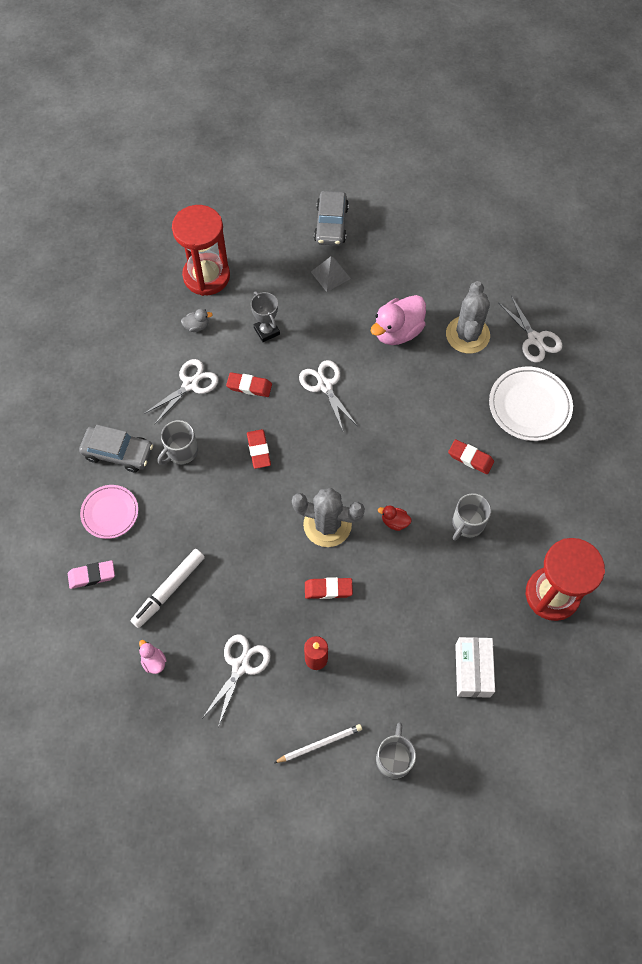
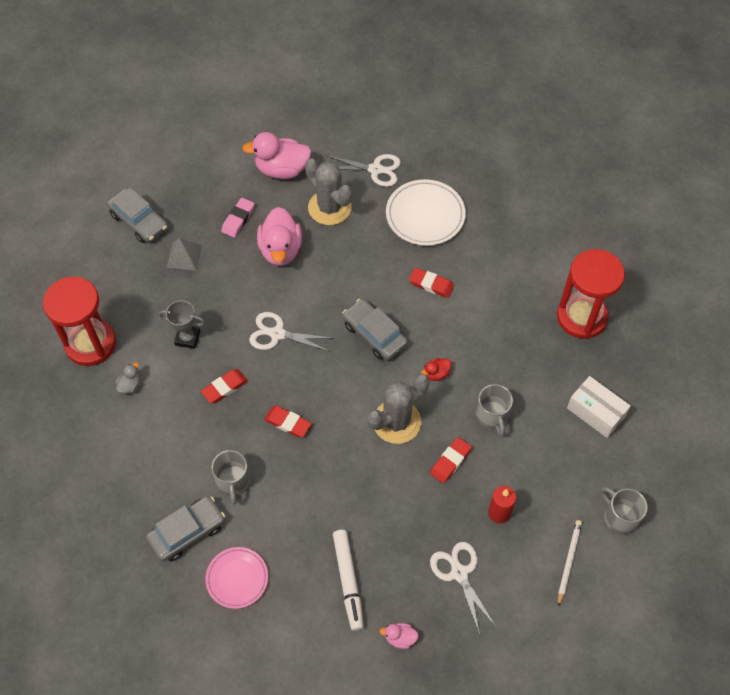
camera: 50 degrees left, 5 degrees down
(92, 575) = (281, 634): pink eraser -> pink eraser (238, 219)
(190, 384) = (179, 430): white scissors -> none
(387, 451) = (374, 334): none -> grey car
(467, 523) = (481, 327): grey mug -> grey mug (492, 416)
(468, 277) = (282, 169): none -> pink duck
(470, 458) = (431, 284): red eraser -> red eraser turned 45 degrees clockwise

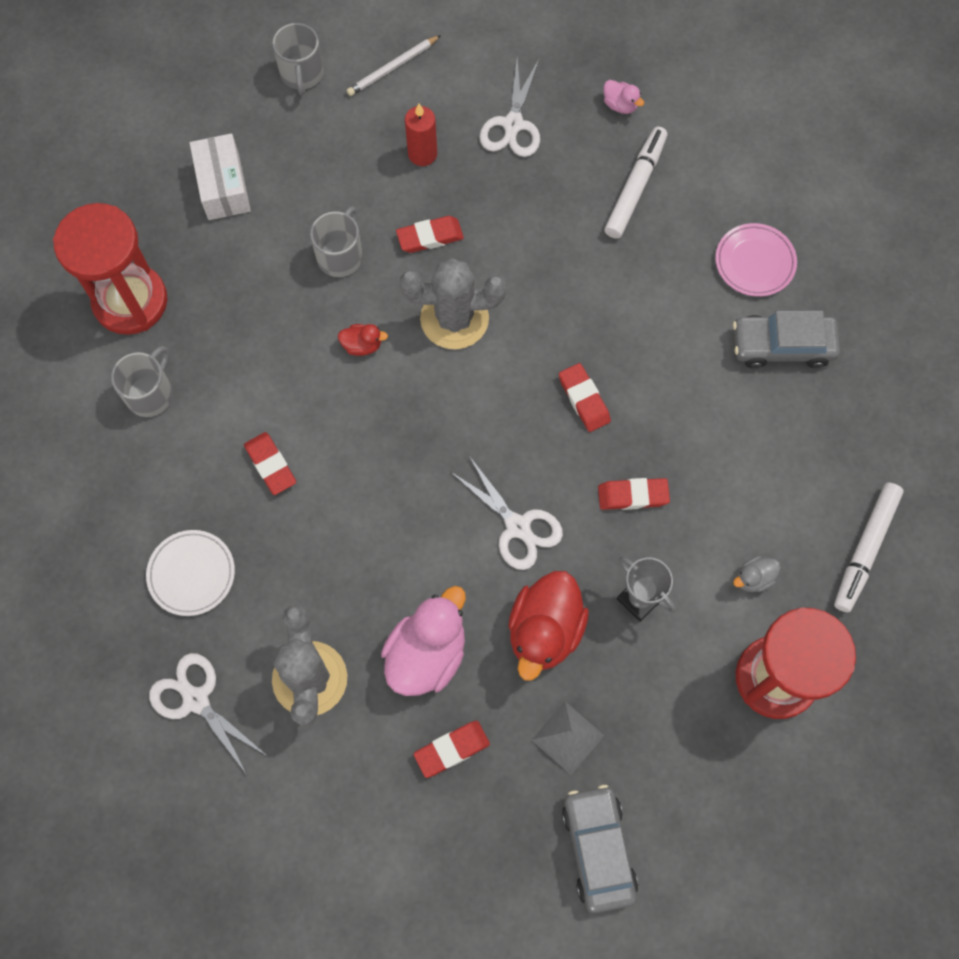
camera: 145 degrees left, 10 degrees up
(73, 439) = (865, 549): none -> white marker
(228, 294) = (545, 631): none -> red duck
(233, 482) = (694, 370): grey mug -> grey mug (150, 393)
(238, 219) = (452, 749): pink eraser -> red eraser
(282, 169) = (328, 798): pink duck -> none
(374, 334) = (396, 444): grey car -> none
(425, 215) = (191, 574): white plate -> white plate, size x0.66

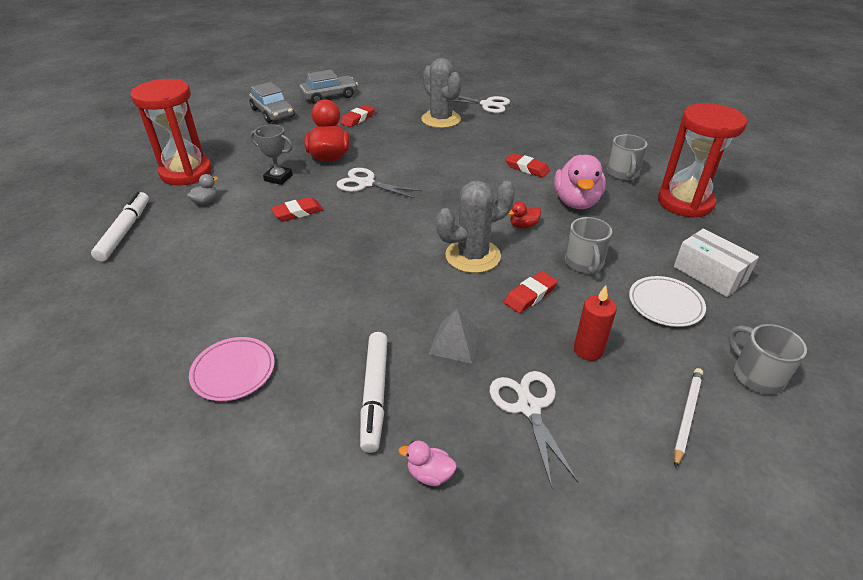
camera: 155 degrees right, 30 degrees down
(191, 574) = (527, 130): white plate -> white plate (665, 304)
(427, 654) = (388, 137): pink duck -> pink duck (576, 202)
(567, 737) = (301, 133): grey pyramid -> grey pyramid (455, 342)
(584, 399) = (352, 244): red eraser -> none
(782, 346) = (198, 319): grey car -> grey car (329, 96)

